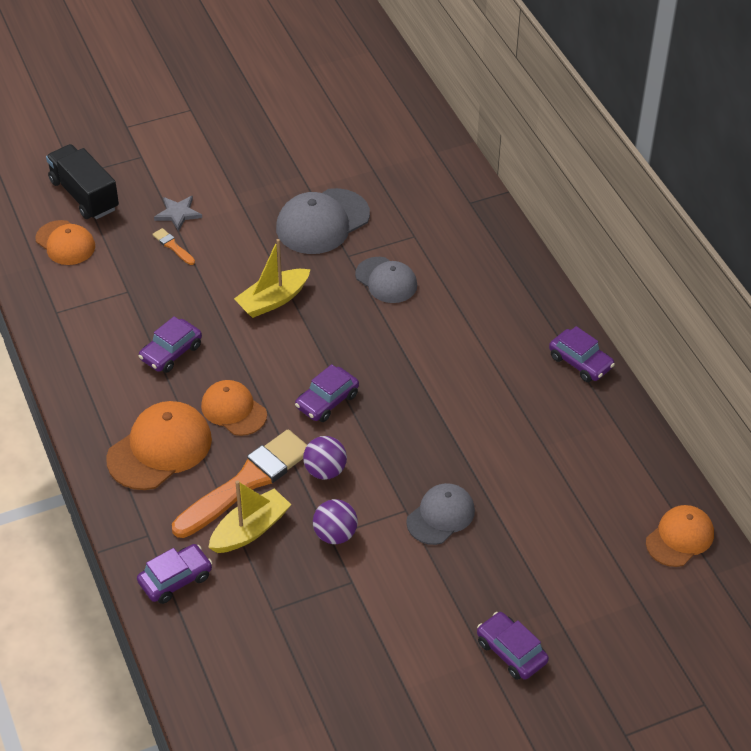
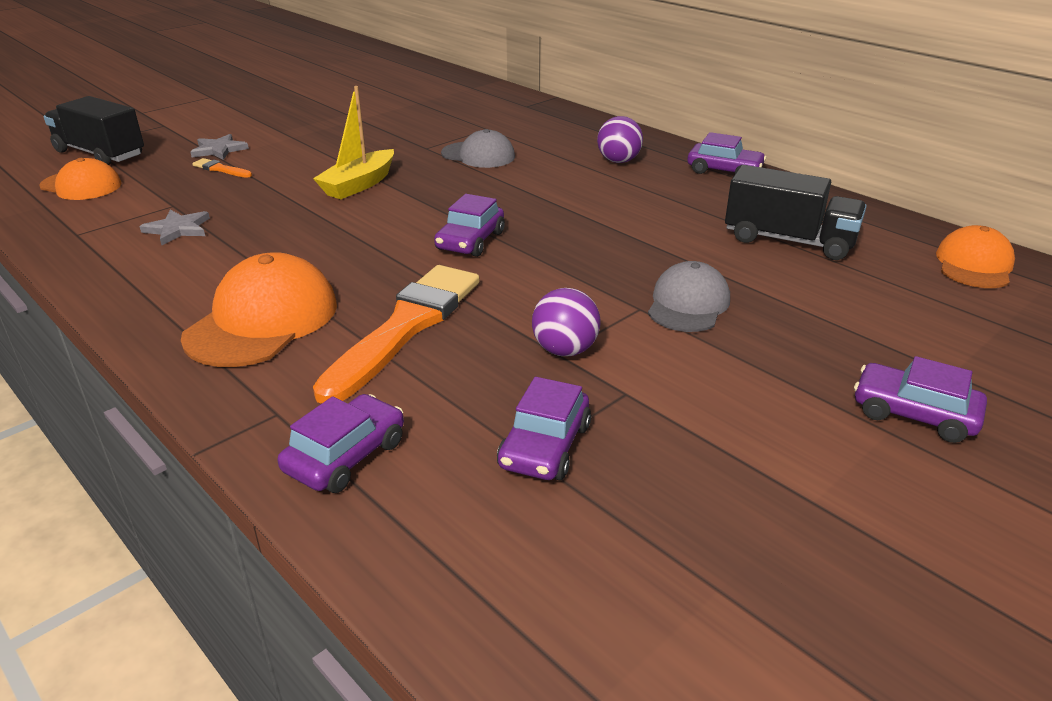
camera: 20 degrees left, 15 degrees down
(126, 326) = (178, 229): none -> grey star
(171, 352) = (247, 239): purple car -> purple car (545, 446)
(233, 410) = (353, 268): orange cap -> none
(250, 530) = (438, 372): yellow boat -> none
(322, 222) = (385, 133): grey cap -> none
(325, 471) = (508, 295): purple ball -> purple ball (618, 161)
(563, 469) = (789, 240): none -> black truck

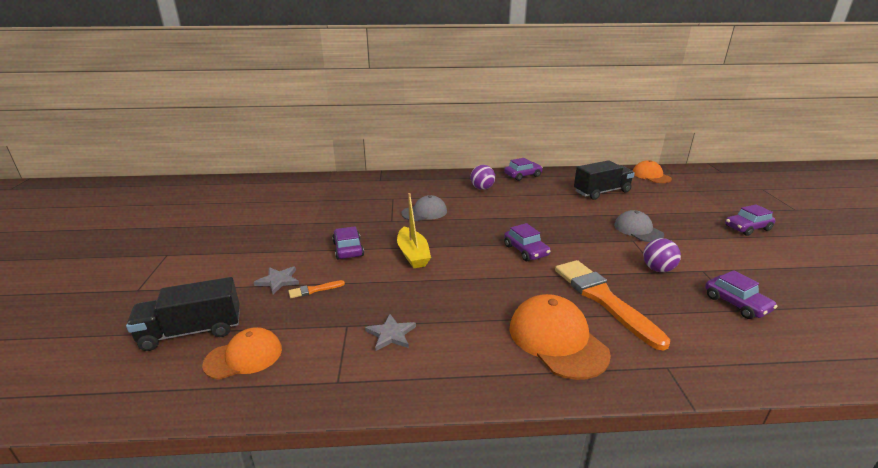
camera: 50 degrees left, 5 degrees down
(345, 456) = (721, 358): purple car -> purple car (348, 249)

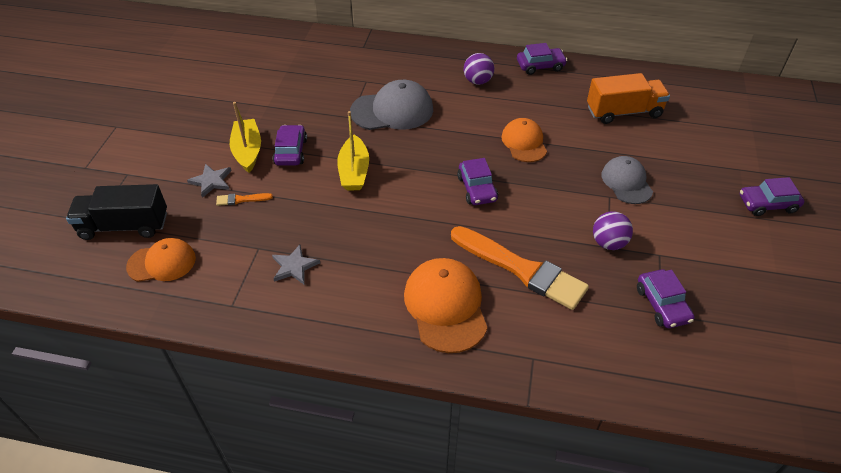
camera: 15 degrees right, 20 degrees up
(307, 254) = (247, 151): none -> yellow boat
(424, 212) = (392, 110): grey cap -> grey cap, size x1.53
(601, 192) = (623, 112): black truck -> orange truck
(603, 299) = (521, 269): orange brush -> orange brush turned 135 degrees clockwise
(651, 176) = (710, 93): orange cap -> orange cap (524, 142)

